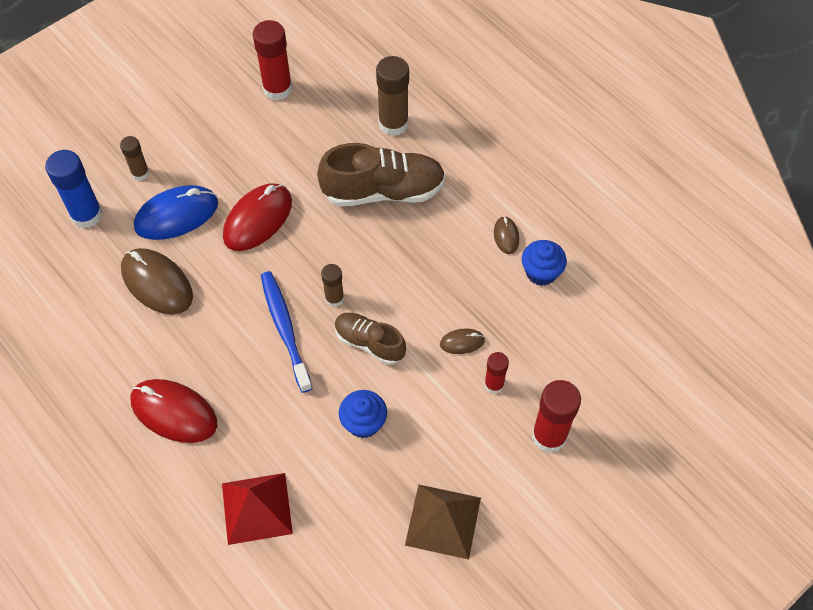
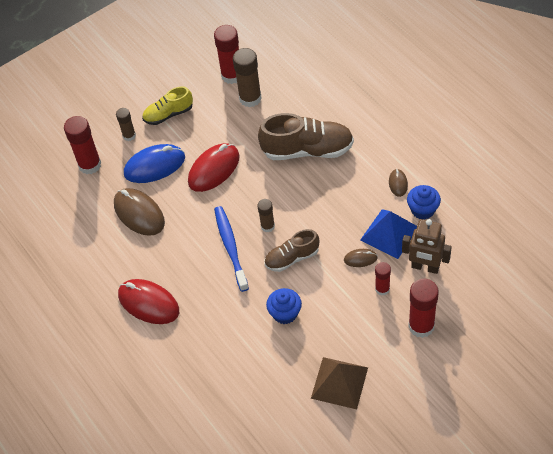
camera: 10 degrees right, 5 degrees down
(86, 215) = (90, 165): blue glue stick -> red glue stick
(193, 143) = (168, 114): none -> yellow shoe
(256, 508) = (205, 370): red pyramid -> none
(369, 343) = (292, 258): brown shoe -> brown shoe turned 60 degrees counterclockwise
(393, 124) = (317, 101): brown glue stick -> brown glue stick (250, 98)
(499, 306) = (389, 233): none -> blue pyramid
(549, 352) = (425, 267): none -> brown robot

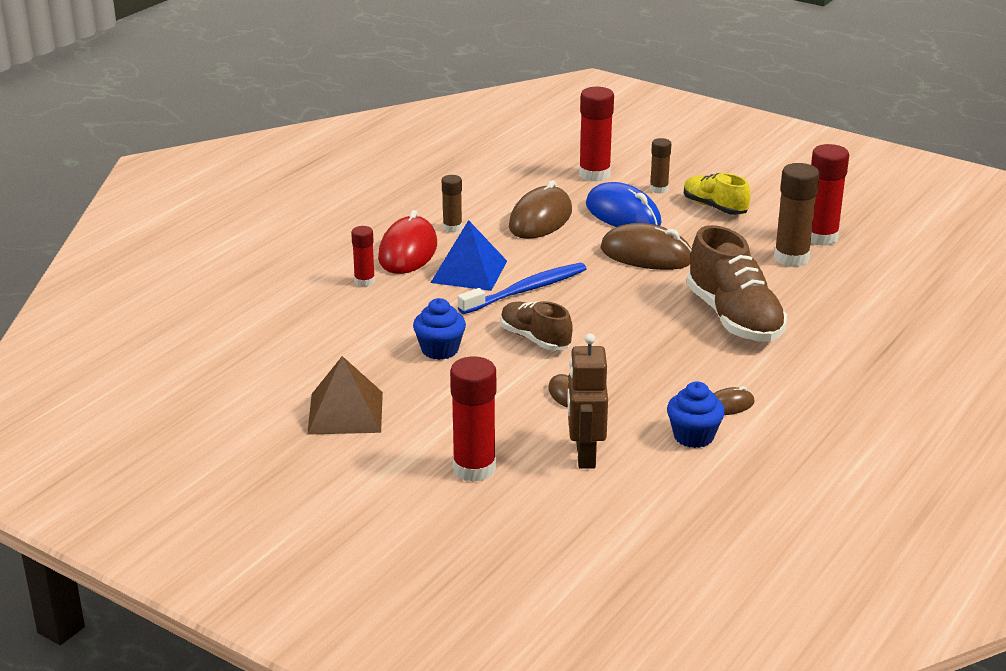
camera: 65 degrees right, 25 degrees down
(214, 169) = (646, 255): red mouse -> brown mouse
(267, 226) = (577, 311): brown glue stick -> brown glue stick (452, 227)
(382, 289) = (523, 423): red glue stick -> red glue stick (364, 281)
(389, 233) = (628, 413): blue pyramid -> blue pyramid (469, 271)

